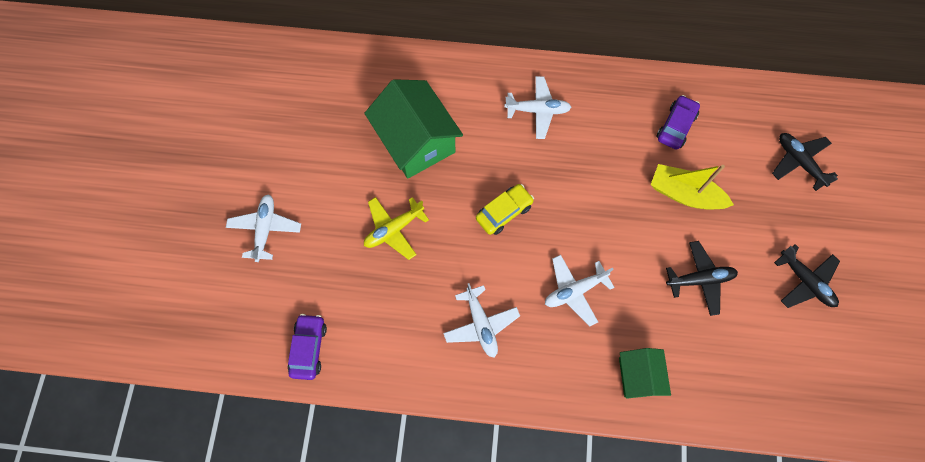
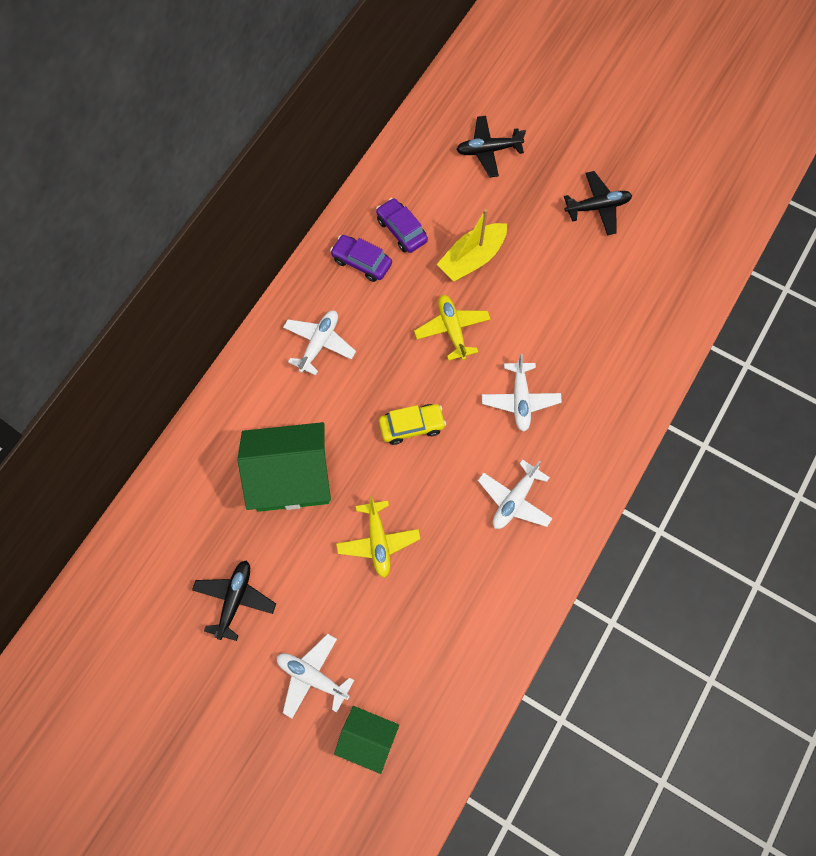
camera: 65 degrees left, 0 degrees up
(309, 348) = (465, 680): purple car -> purple car (361, 262)
(481, 324) = (514, 500): white plane -> white plane turned 120 degrees clockwise
(504, 212) = (412, 426): yellow car -> yellow car turned 90 degrees clockwise
(608, 206) = (452, 329): none -> yellow plane
(638, 376) = (622, 384): green house -> green house (368, 739)
(699, 279) = (558, 289): black plane -> black plane (235, 599)

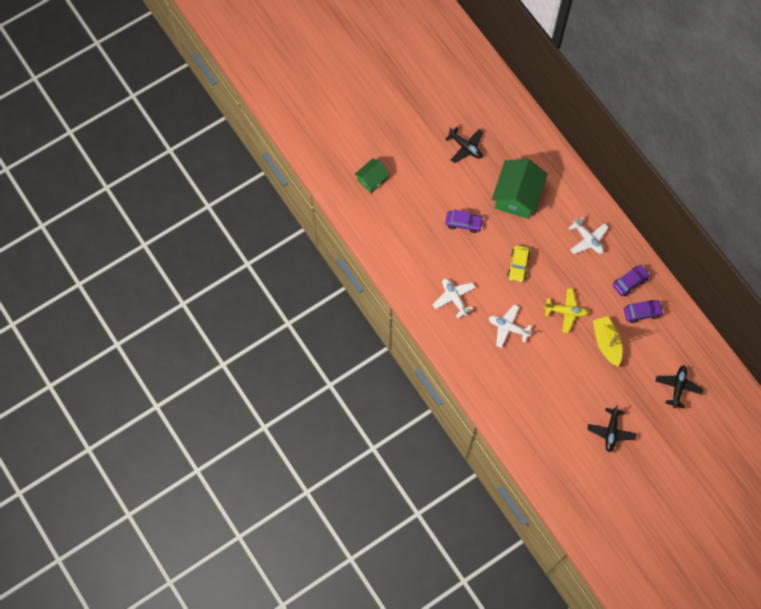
camera: 115 degrees right, 0 degrees up
(312, 677) = (412, 167): white plane -> none
(378, 541) = (464, 223): yellow plane -> purple car

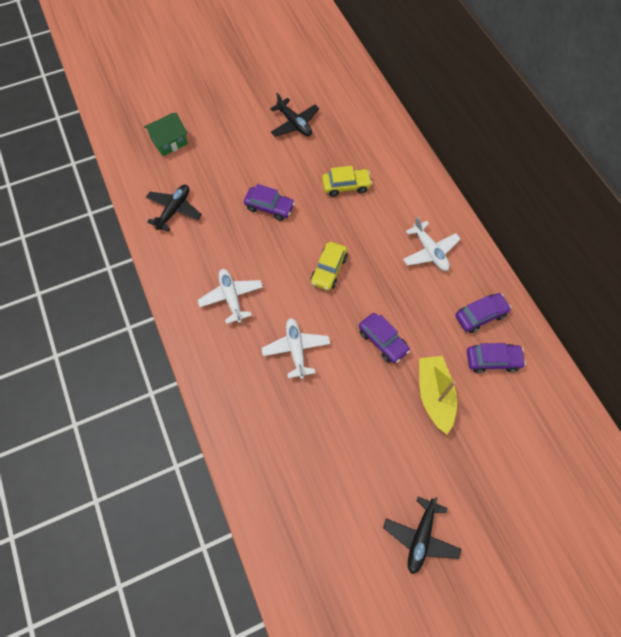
camera: 10 degrees right, 5 degrees down
(508, 328) = (296, 349): white plane -> white plane turned 45 degrees clockwise
(517, 196) = (346, 186): green house -> yellow car
(566, 312) = (382, 341): yellow plane -> purple car
(678, 387) = (535, 482): black plane -> black plane (174, 210)

